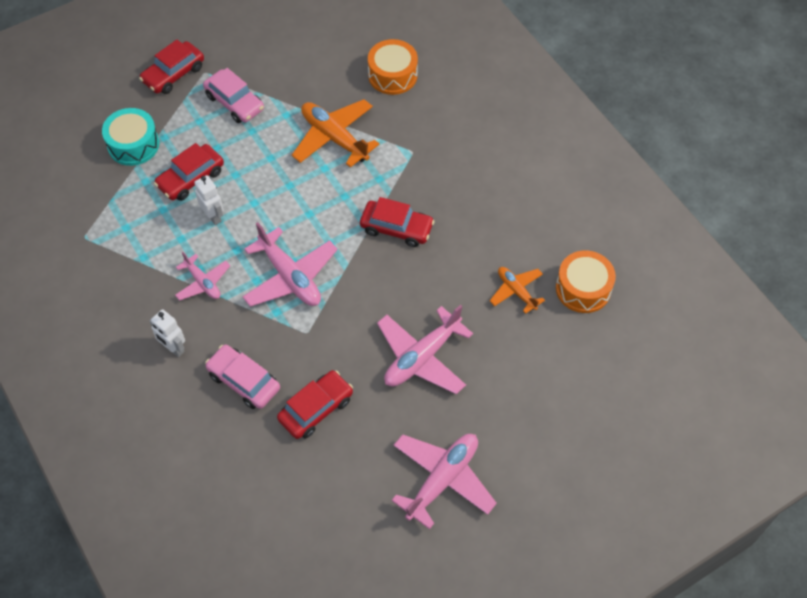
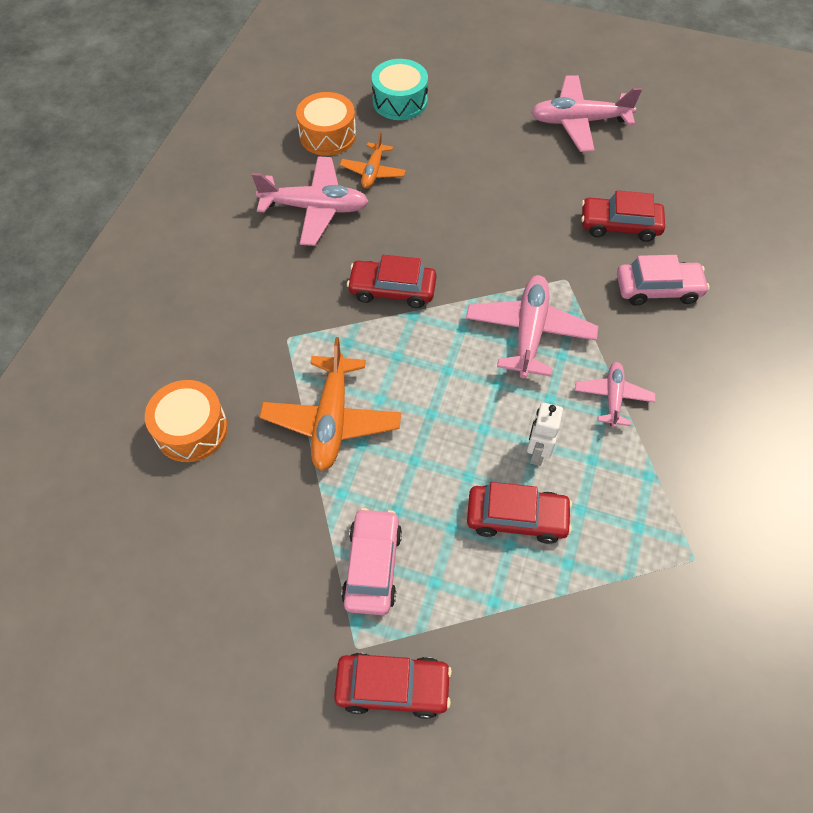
camera: 130 degrees left, 0 degrees up
(133, 144) = (537, 628): turquoise drum -> turquoise drum (400, 101)
(173, 348) = (696, 365): white robot -> none
(244, 381) = (658, 289): pink car -> pink car turned 90 degrees counterclockwise
(396, 228) = (392, 290): red car -> red car turned 60 degrees counterclockwise
(422, 357) = (499, 191): pink plane -> pink plane (315, 208)

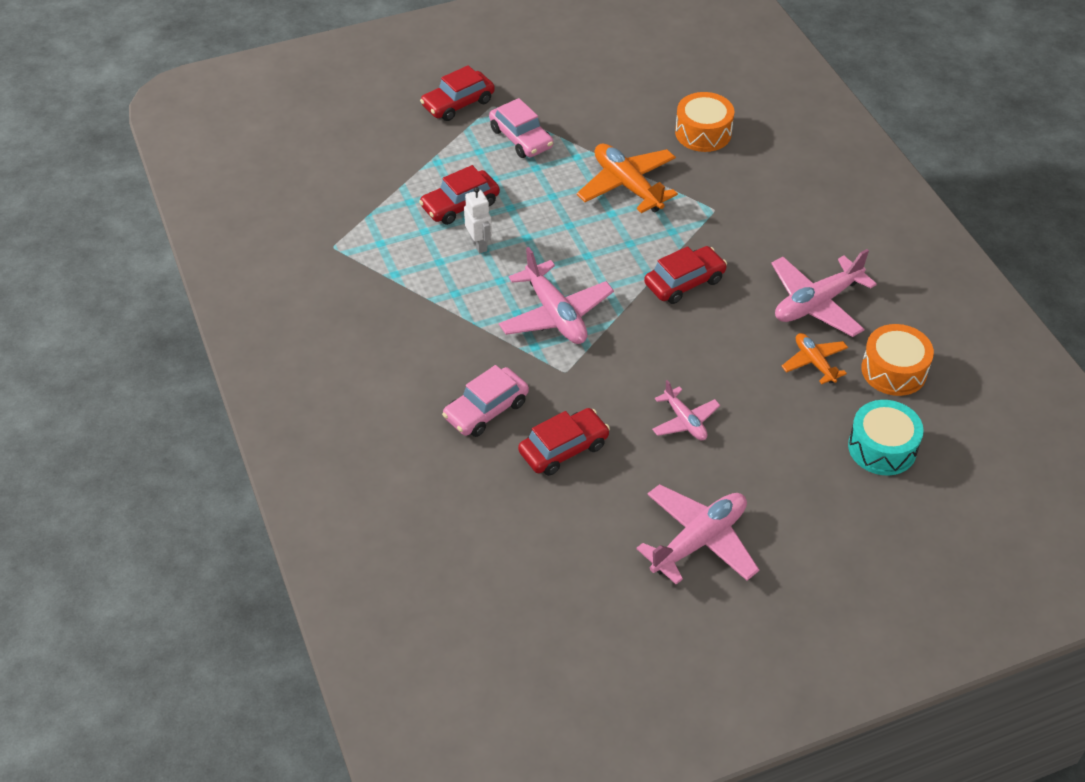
camera: 140 degrees right, 10 degrees down
(613, 397) = (456, 307): pink plane -> pink plane (685, 421)

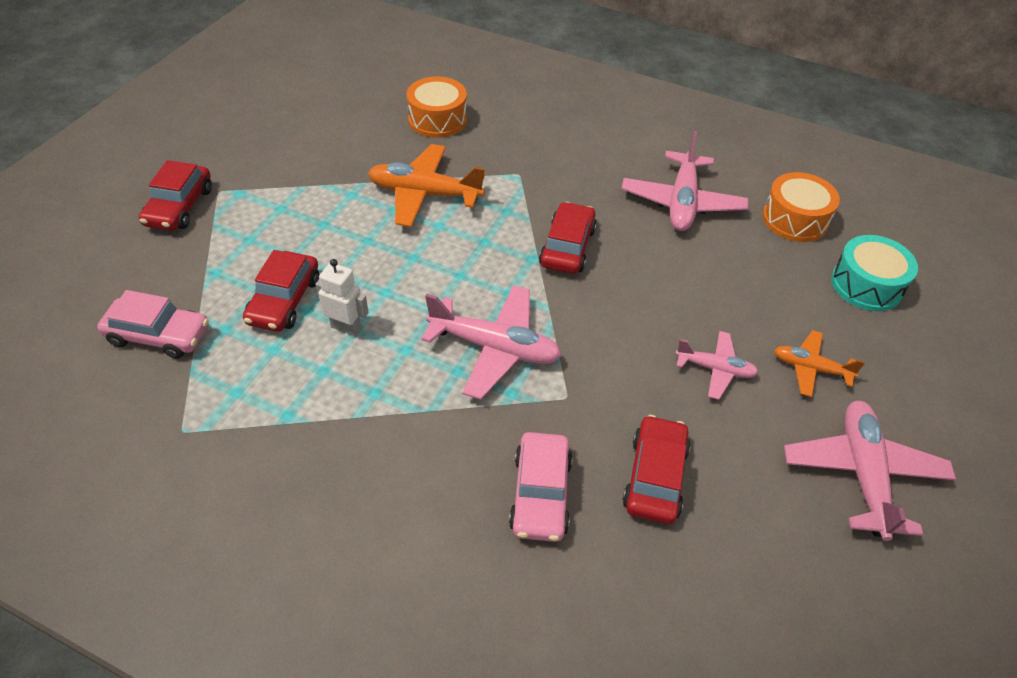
camera: 45 degrees left, 0 degrees up
(521, 138) = (280, 205): pink car -> pink car (158, 335)
(814, 362) = (739, 249): orange plane -> orange plane (810, 368)

